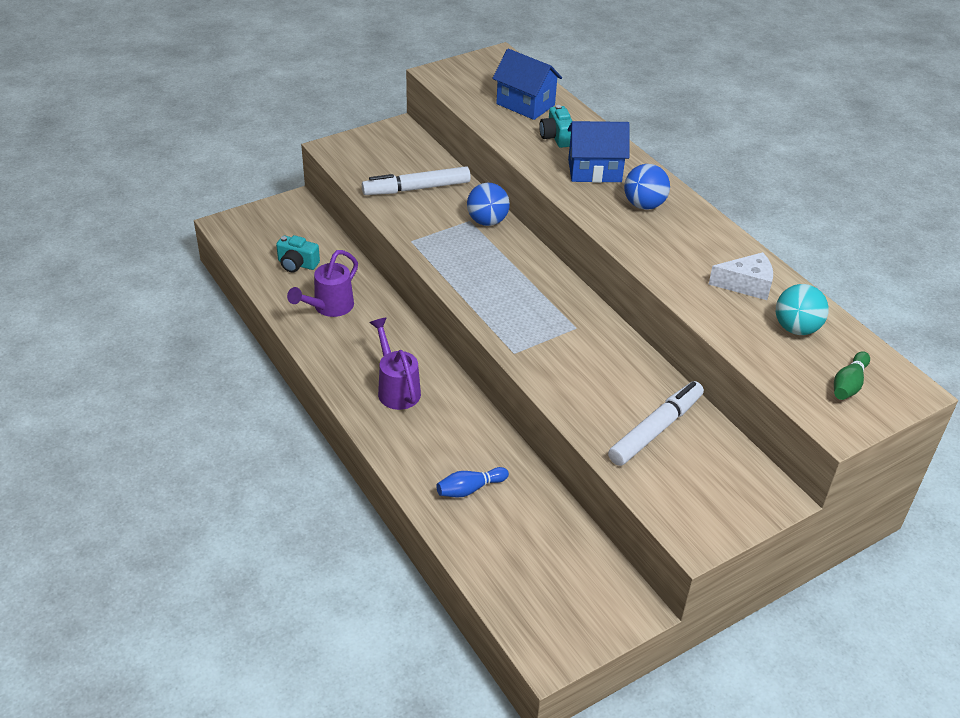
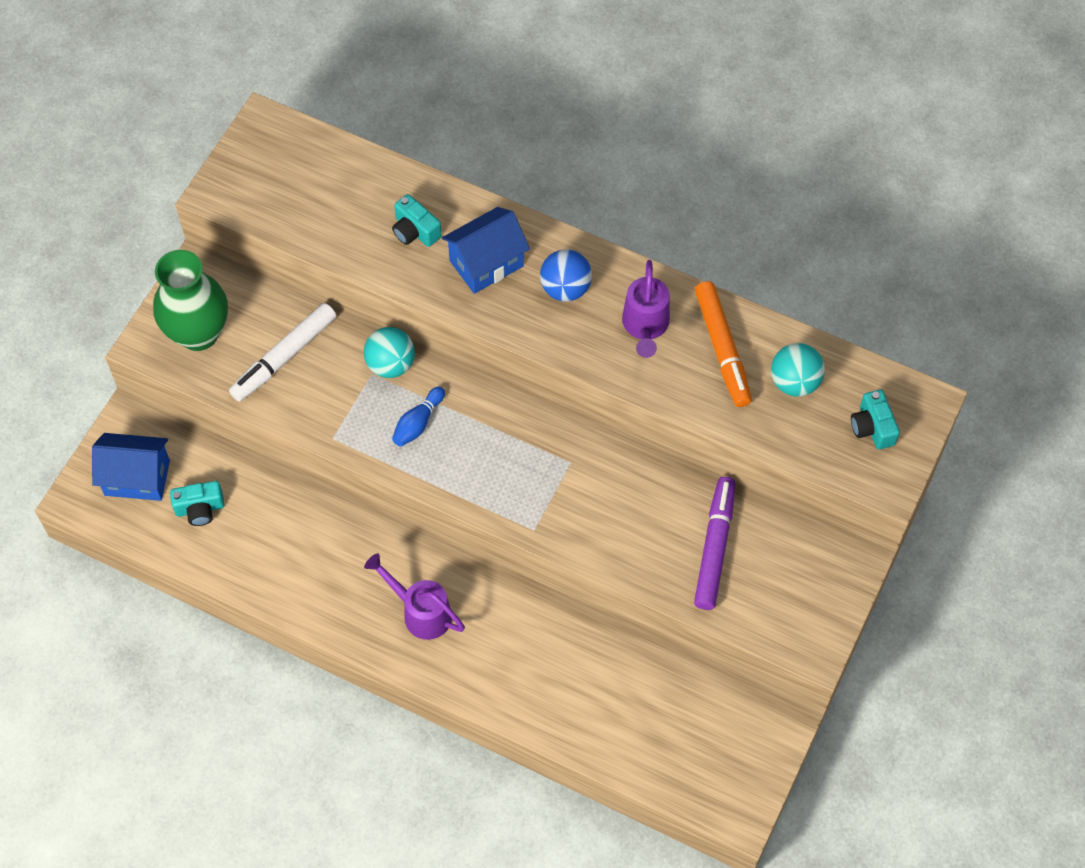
camera: 30 degrees left, 20 degrees up
(329, 307) = (278, 548): purple watering can -> purple watering can (645, 327)
(371, 156) = (198, 333): none -> green vase
(470, 489) = (567, 687): blue bowling pin -> blue bowling pin (418, 423)
(487, 221) = (391, 364): blue ball -> turquoise ball
(525, 104) = (348, 194): blue house -> blue house (137, 478)
(656, 429) = (714, 547): white marker -> purple marker
(746, 285) = (722, 349): white cheese -> orange marker
(848, 384) = (872, 427): green bowling pin -> turquoise camera

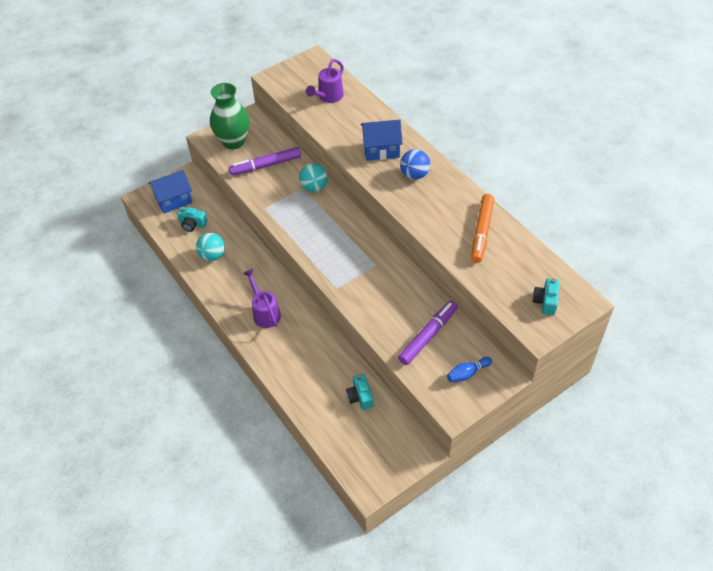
camera: 30 degrees right, 10 degrees down
(137, 478) = (174, 200): blue house -> blue house turned 60 degrees counterclockwise
(284, 357) = (265, 165): white marker -> purple marker
(415, 231) = (355, 124): turquoise camera -> turquoise camera (360, 397)
(418, 423) = (310, 217): blue bowling pin -> blue bowling pin (467, 373)
(645, 327) = (446, 206): purple watering can -> purple watering can (328, 97)
(794, 382) = (513, 262): turquoise ball -> turquoise ball (212, 255)

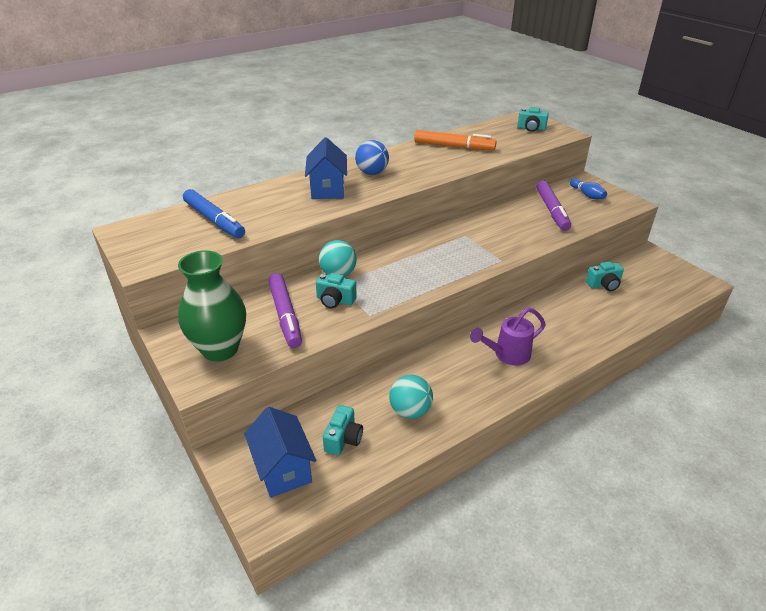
camera: 90 degrees left, 15 degrees down
(281, 189) = (335, 300): none -> turquoise camera
(328, 97) = (214, 220): purple watering can -> blue marker
(428, 336) = (552, 211): purple marker -> purple marker turned 135 degrees counterclockwise

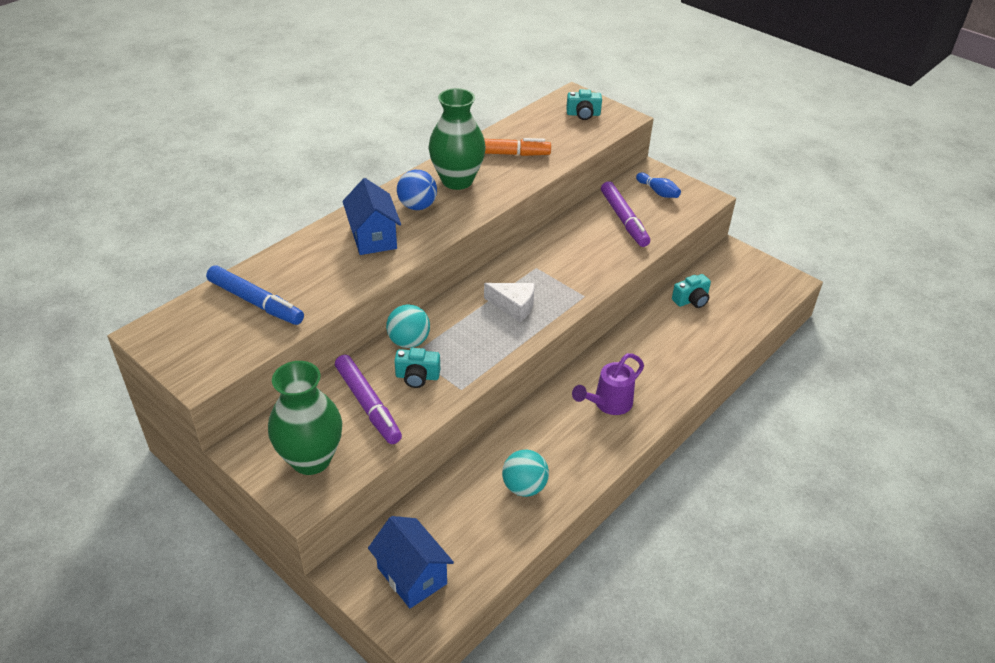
camera: 15 degrees left, 5 degrees up
(343, 439) = (464, 531): turquoise camera -> none
(411, 160) = (457, 180): none -> green vase
(436, 260) = (514, 306): none -> white cheese

